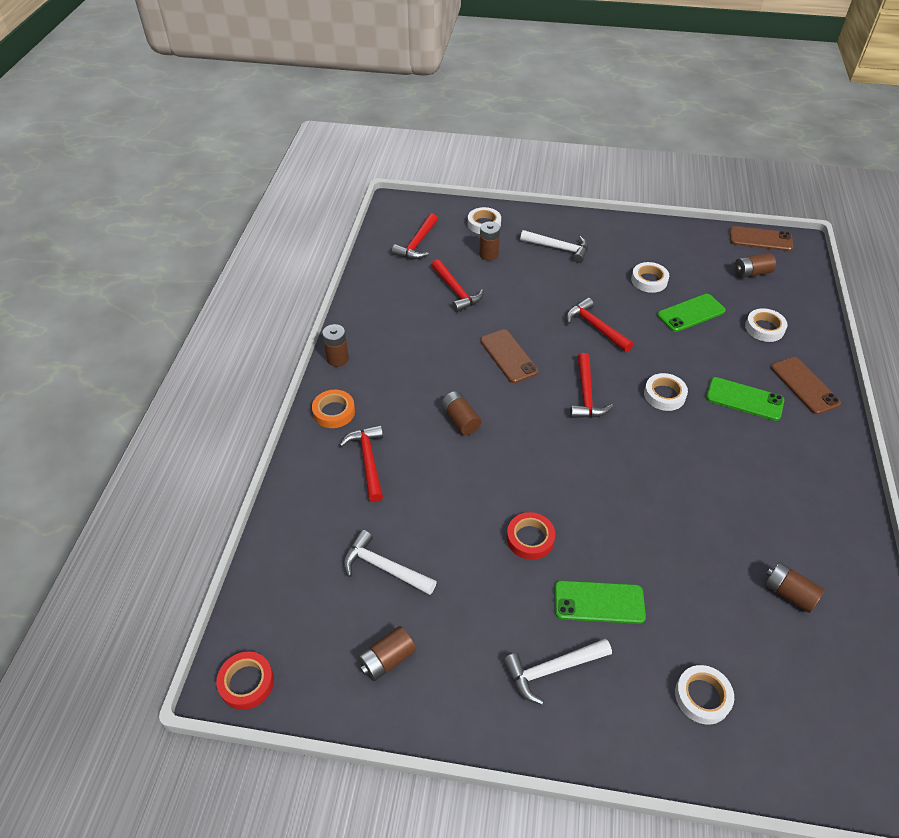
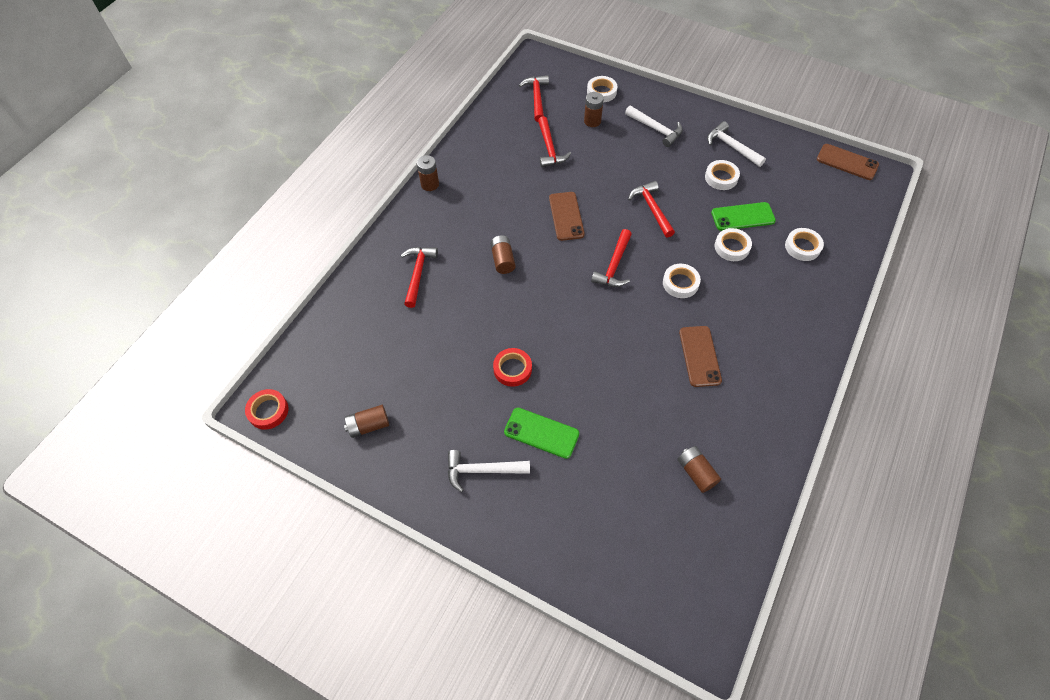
camera: 20 degrees right, 10 degrees up
(334, 412) = (409, 227): orange tape -> none
(383, 567) = (394, 358): white hammer -> white hammer (731, 147)
(417, 244) = (536, 98): red hammer -> red hammer turned 135 degrees clockwise
(702, 696) = (584, 526): white tape -> white tape (732, 247)
(744, 399) = (748, 305): green phone -> none
(751, 273) = (820, 192): brown battery -> none
(804, 385) = (809, 307): brown phone -> brown phone (699, 356)

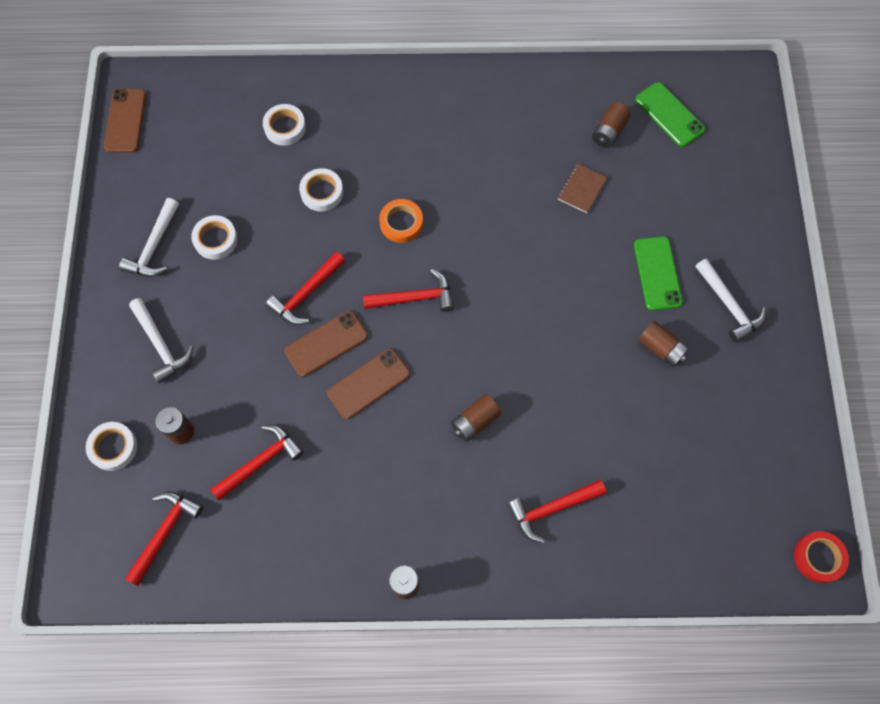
camera: 120 degrees left, 10 degrees up
(369, 425) = (760, 439): brown battery -> brown battery (661, 348)
(512, 369) = (607, 335): red tape -> none
(536, 98) = (165, 532): red hammer -> red hammer turned 150 degrees clockwise
(648, 419) = (581, 189): none -> brown notebook
(656, 129) = (161, 345): white hammer -> white hammer turned 135 degrees clockwise
(680, 283) = (401, 223): white tape -> orange tape
(699, 356) = (483, 172): brown phone -> brown phone (326, 344)
(743, 217) = (269, 196): green phone -> green phone (669, 114)

